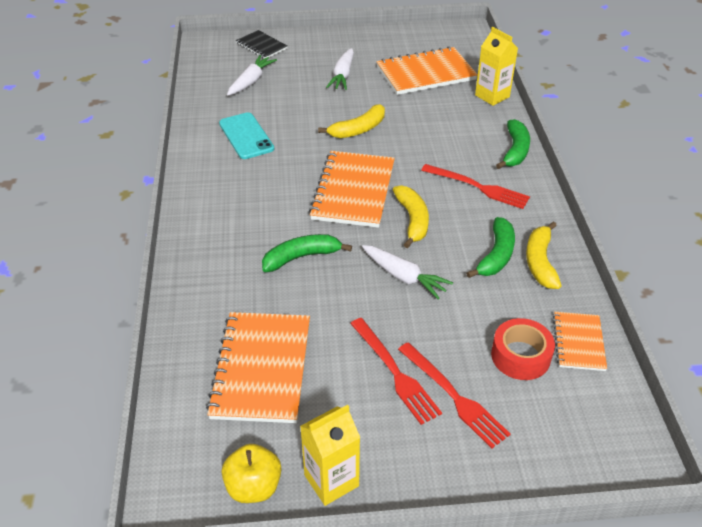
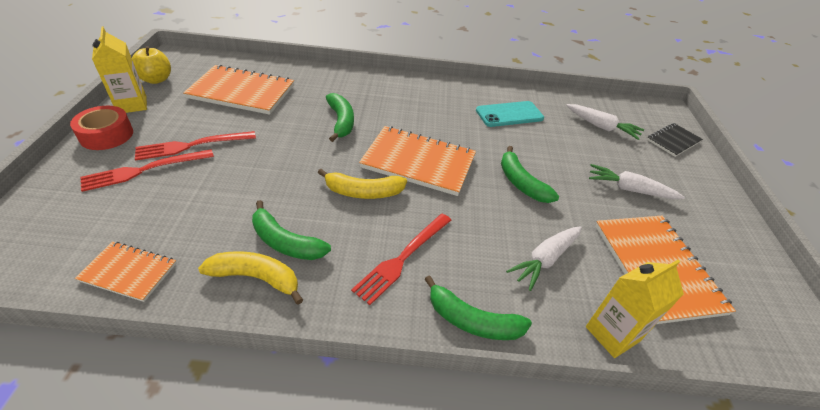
camera: 95 degrees right, 0 degrees up
(358, 129) = (521, 183): yellow banana -> green banana
(404, 277) = (290, 170): white carrot -> white carrot (545, 259)
(520, 356) = (149, 221): red tape -> red tape (106, 135)

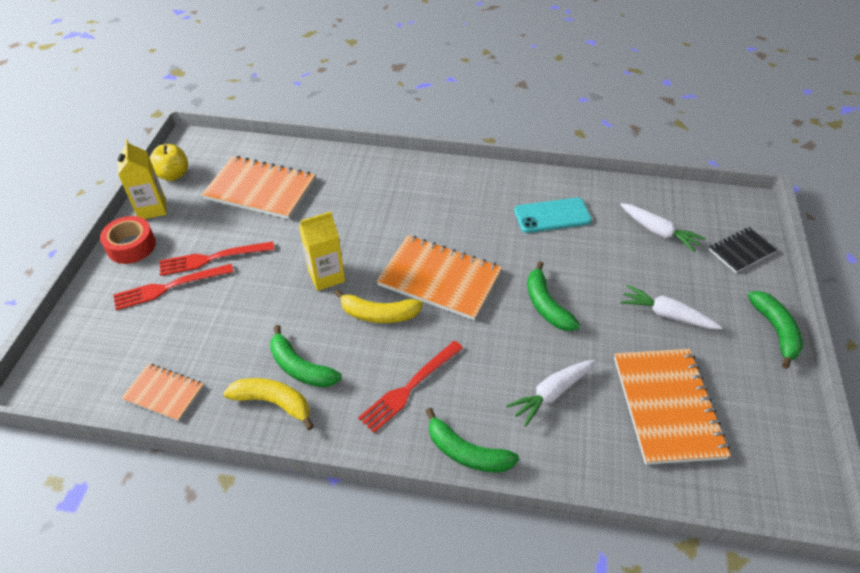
camera: 10 degrees right, 5 degrees up
(341, 121) = (363, 227): green banana -> green banana (775, 330)
(612, 334) = (599, 471): yellow carton -> yellow carton (326, 276)

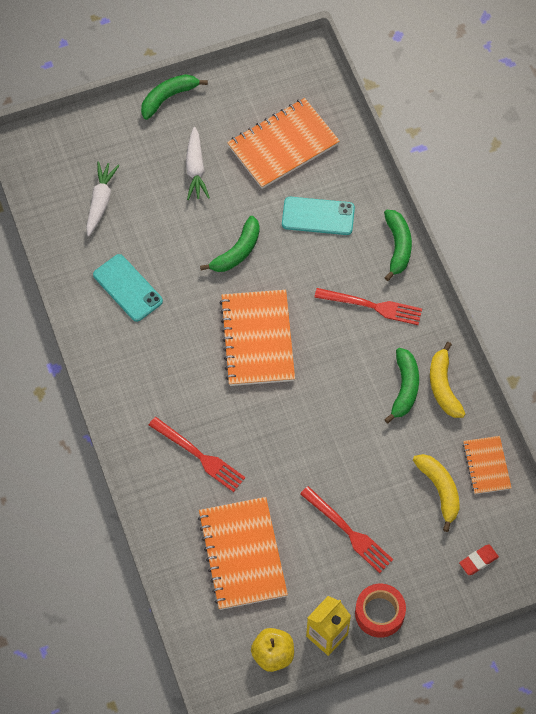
camera: 120 degrees left, 15 degrees up
(93, 335) = (478, 561): none -> red eraser
(169, 287) = (399, 542): red fork -> red fork (199, 456)
(326, 276) = (309, 426): yellow carton -> none
(379, 314) = (322, 363): yellow banana -> yellow banana (439, 490)
(551, 393) = (318, 216): white carrot -> turquoise phone
(741, 251) = (89, 137): black notebook -> none

